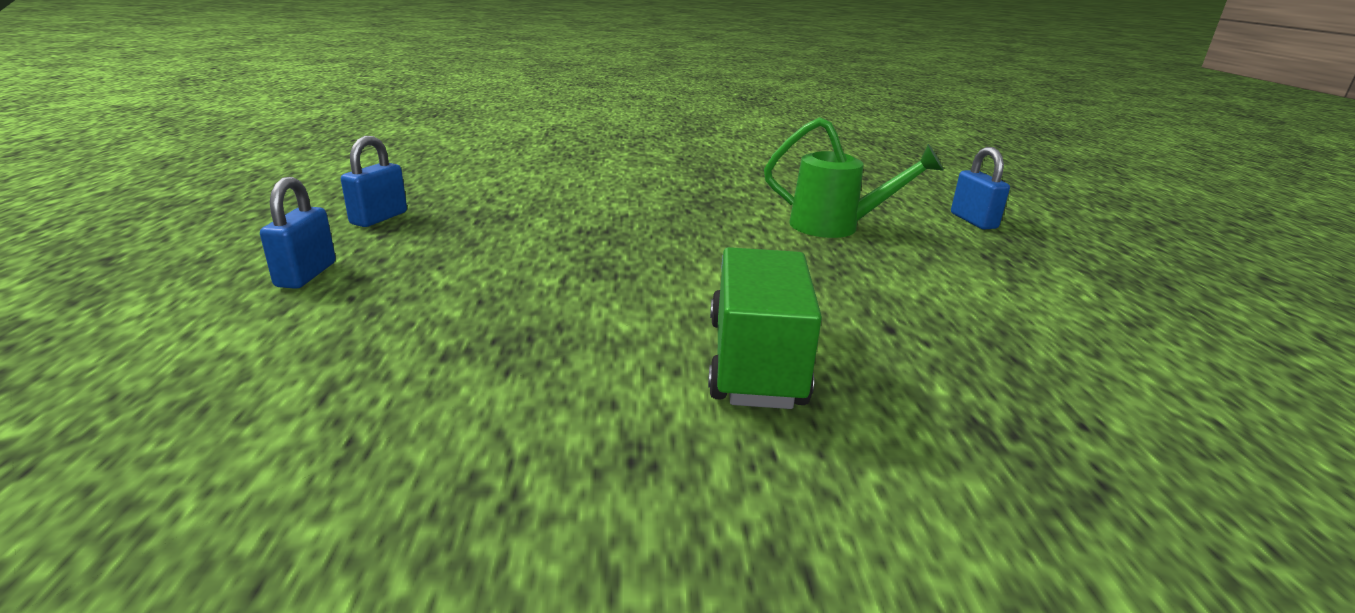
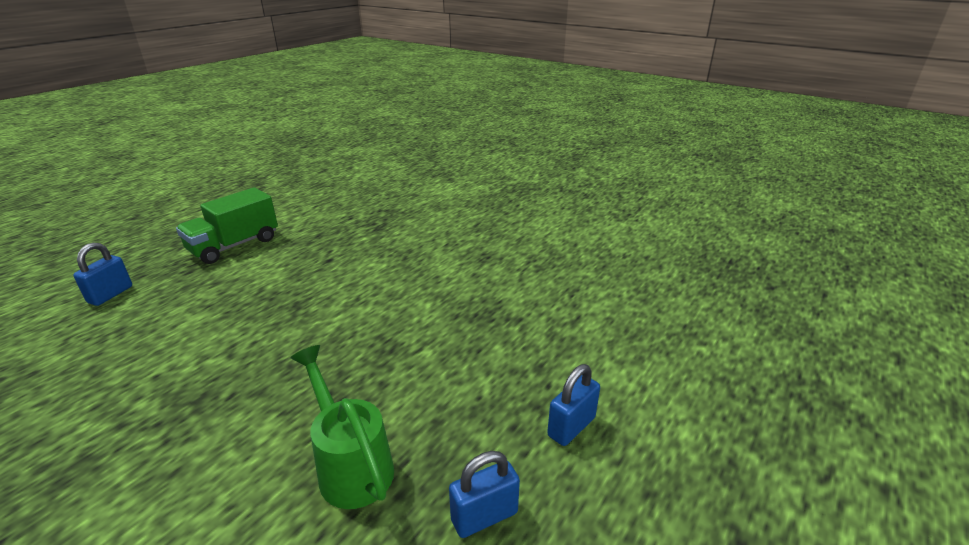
camera: 140 degrees left, 5 degrees up
(755, 362) = (404, 268): green truck -> green truck (234, 245)
(836, 227) = (192, 325): green watering can -> green watering can (350, 464)

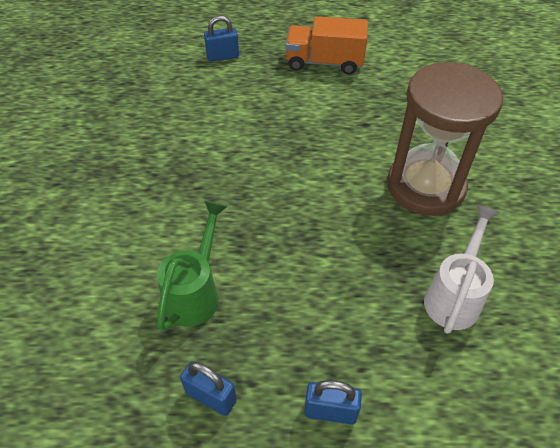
camera: 55 degrees right, 20 degrees up
(234, 245) = (324, 62): green truck -> orange truck
(425, 264) = (425, 186): none -> brown hourglass
(530, 302) = (454, 295): none -> white watering can

